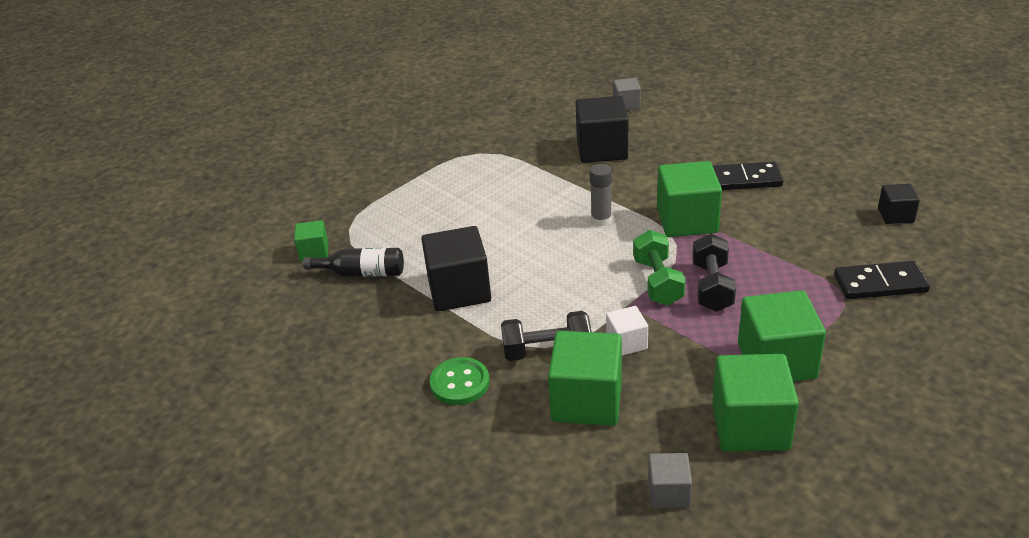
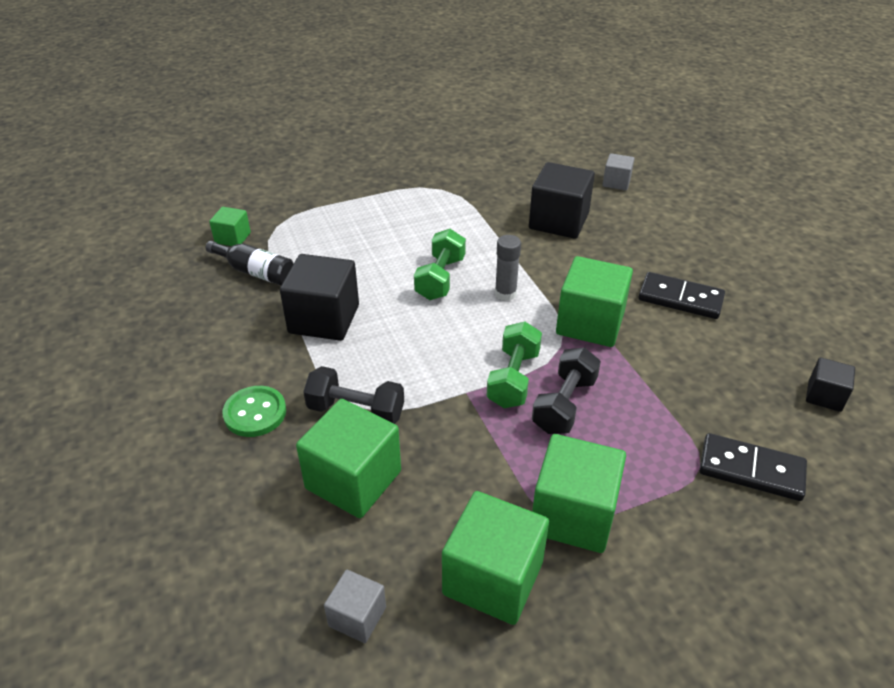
camera: 20 degrees right, 5 degrees up
(536, 225) = (440, 278): none -> green dumbbell
(626, 343) = (436, 433): white cube -> none

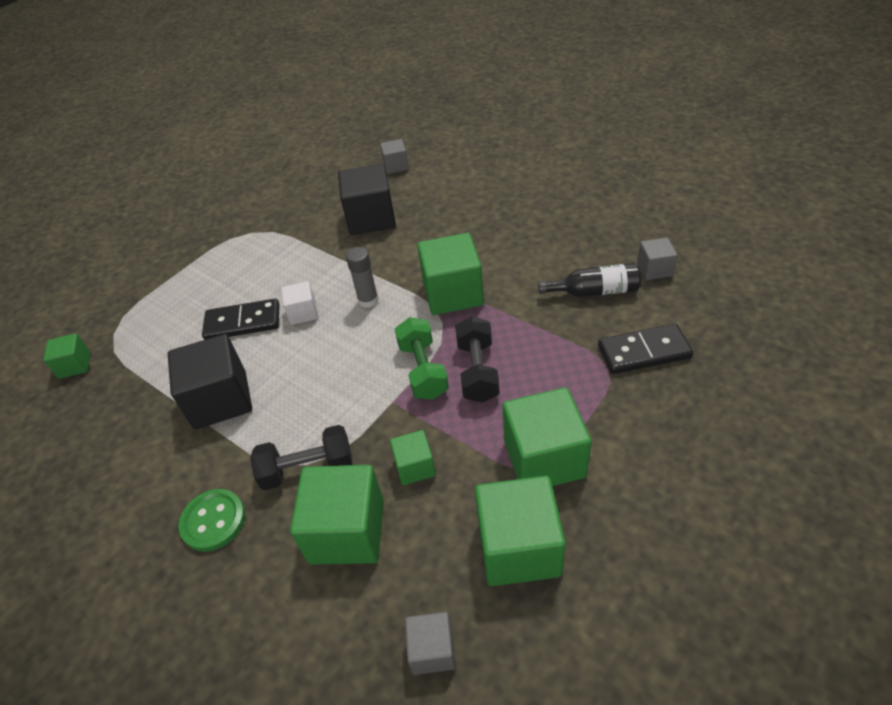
camera: 25 degrees left, 5 degrees up
(256, 272) = (122, 387): black bottle -> black bottle (594, 291)
(440, 278) = (303, 313): green dumbbell -> white cube
(448, 458) = (415, 467): none -> green cube
(680, 298) = (507, 241): black domino -> black domino (243, 322)
(824, 396) = (654, 269): black cube -> grey cube

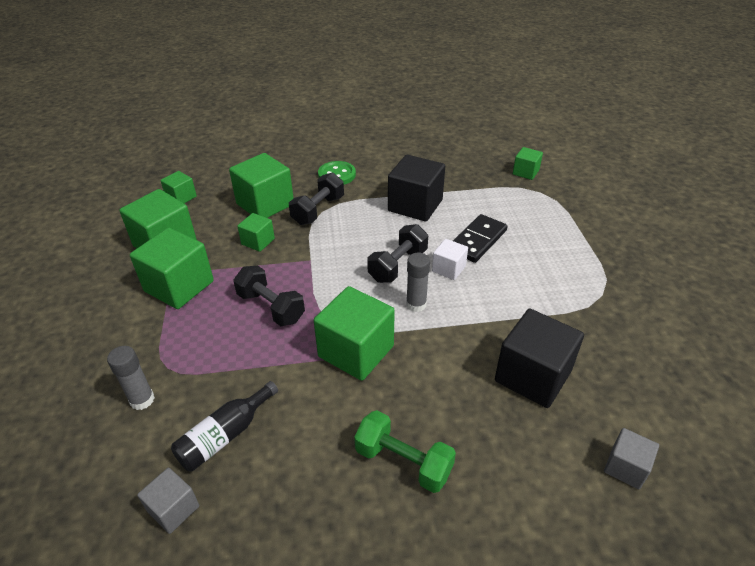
camera: 130 degrees right, 5 degrees down
(332, 342) = (398, 265): none -> black dumbbell
(423, 370) = (311, 286): green dumbbell -> green dumbbell (403, 462)
(432, 650) = (181, 197): grey cube -> green cube
(644, 352) = (142, 400): black domino -> grey glue stick

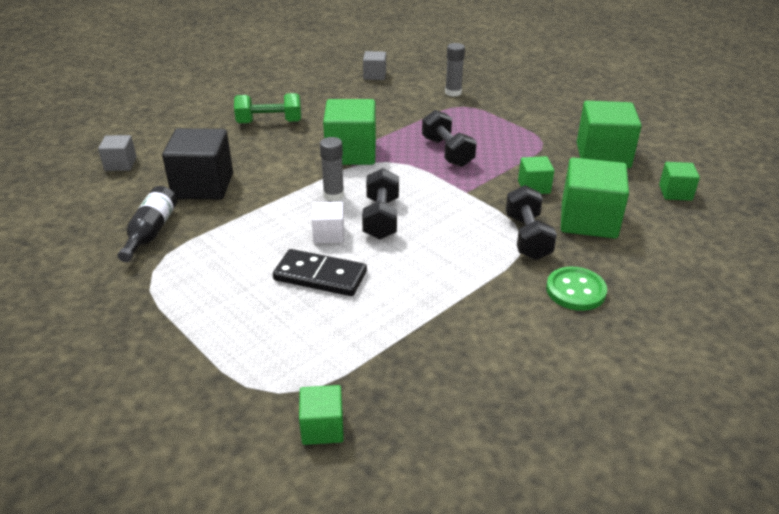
camera: 145 degrees right, 5 degrees down
(179, 286) = (535, 138): green cube -> none
(225, 435) = (385, 98): black bottle -> black bottle (151, 232)
(271, 307) = (447, 152): black dumbbell -> black dumbbell turned 60 degrees clockwise
(415, 205) = (431, 290): black cube -> none
(477, 241) = (320, 276): black domino -> black domino turned 75 degrees counterclockwise

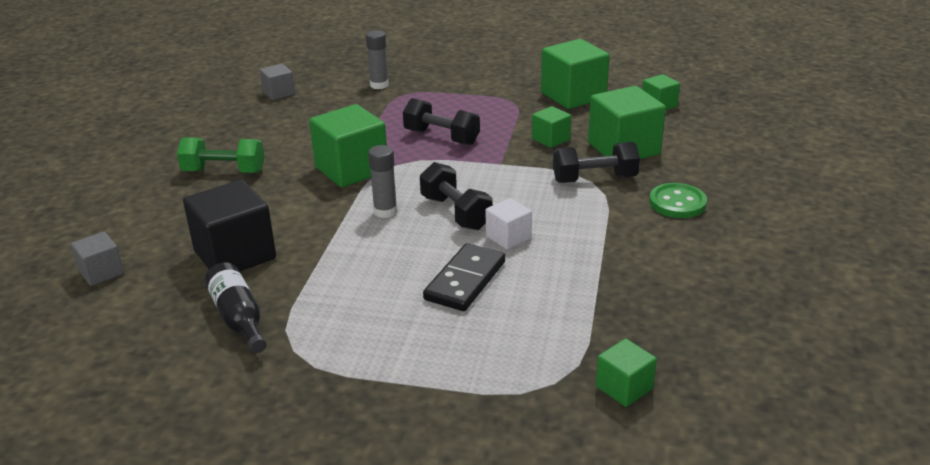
camera: 35 degrees left, 5 degrees down
(269, 122) = (224, 171): green dumbbell -> green dumbbell turned 45 degrees clockwise
(320, 276) = (465, 281): black domino -> black domino turned 45 degrees counterclockwise
(329, 234) = (426, 245): white cube -> white cube (508, 237)
(527, 237) = (594, 179): black dumbbell -> black dumbbell turned 60 degrees counterclockwise

